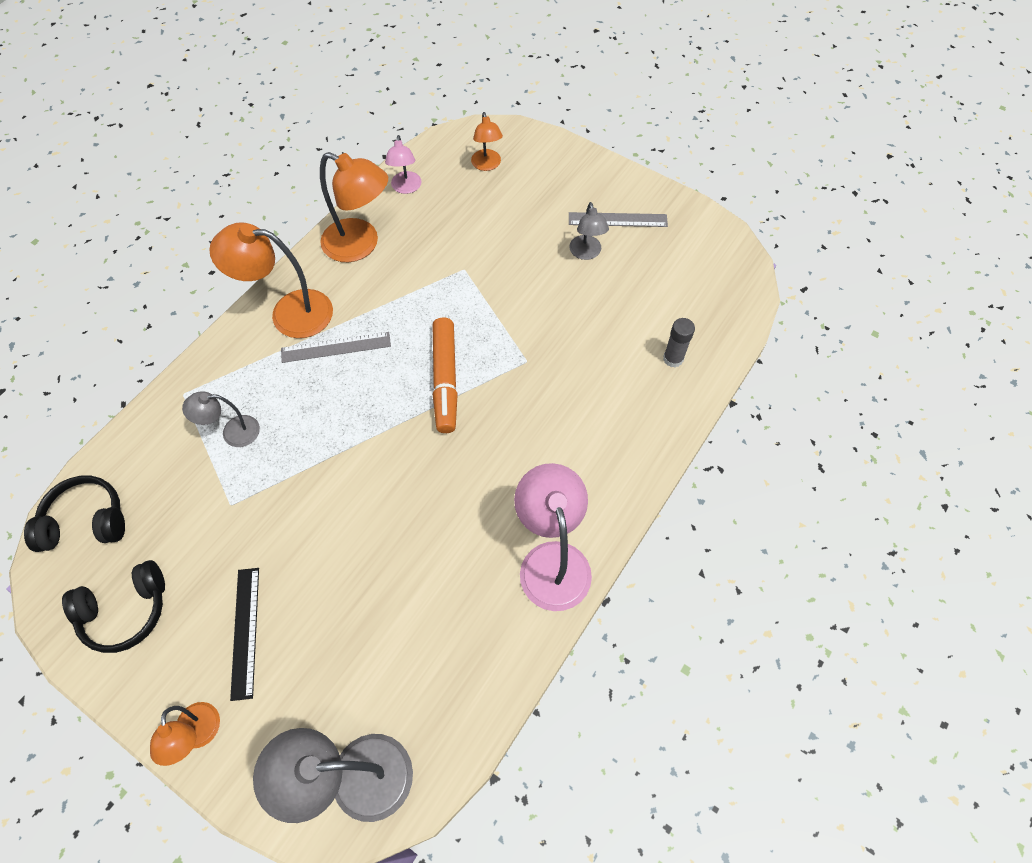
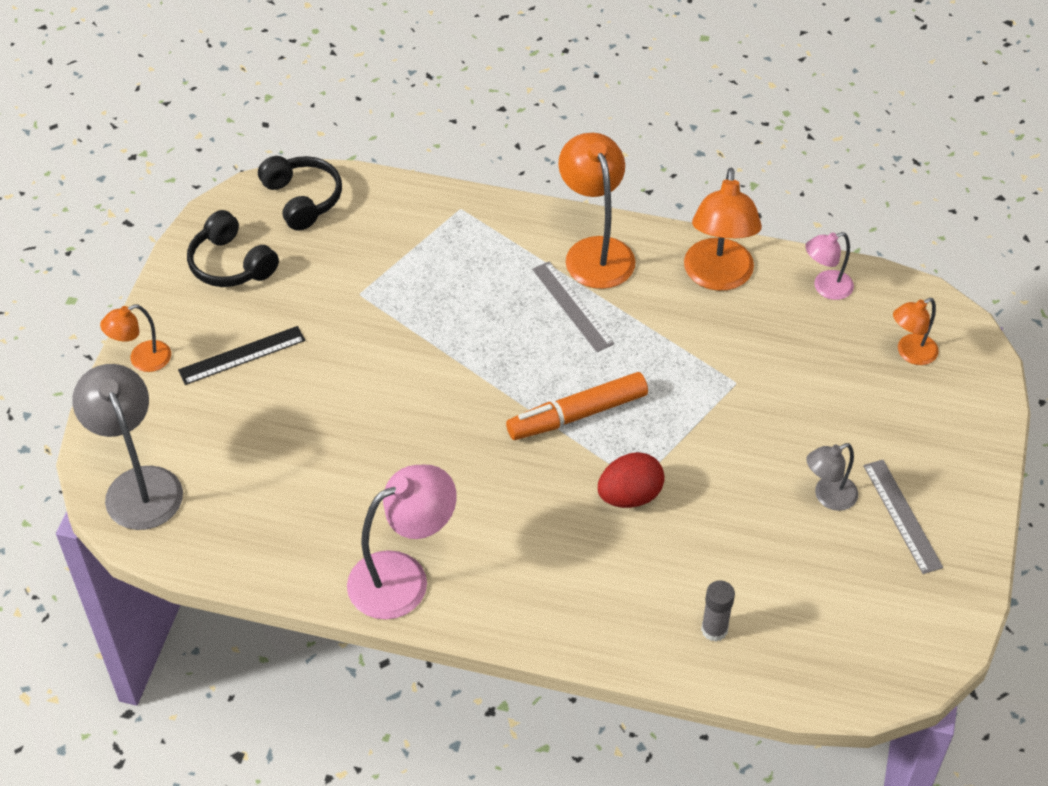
camera: 70 degrees right, 10 degrees down
(233, 432) = (435, 264): grey lamp -> none
(537, 371) = (630, 496): none -> red egg

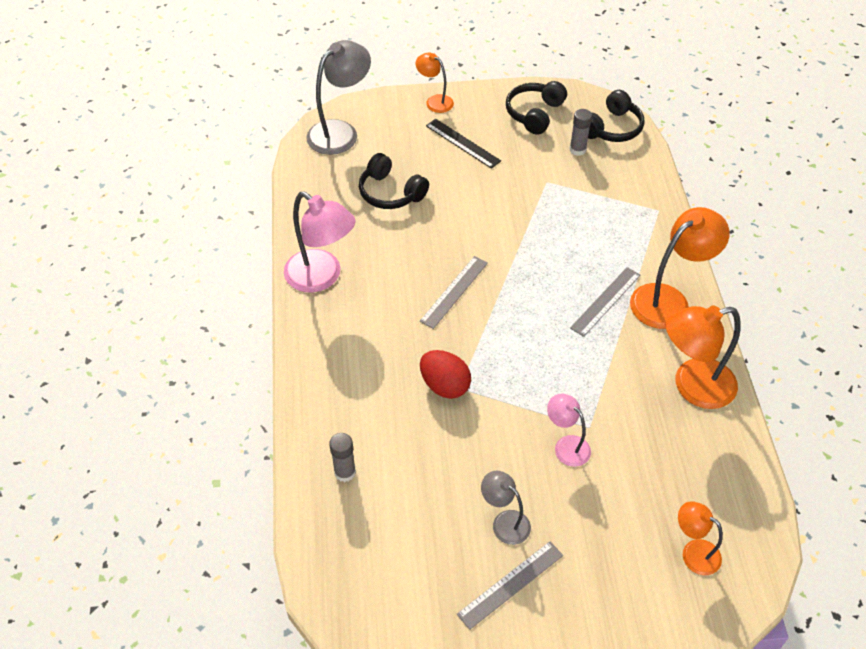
camera: 70 degrees right, 0 degrees up
(290, 460) = (390, 193): none -> black headphones
(321, 245) = (577, 150): none -> grey glue stick
(492, 443) = (454, 291): none -> grey ruler
(577, 415) = (504, 333): orange marker -> none
(825, 288) = (729, 467): pink lamp -> pink lamp (566, 445)

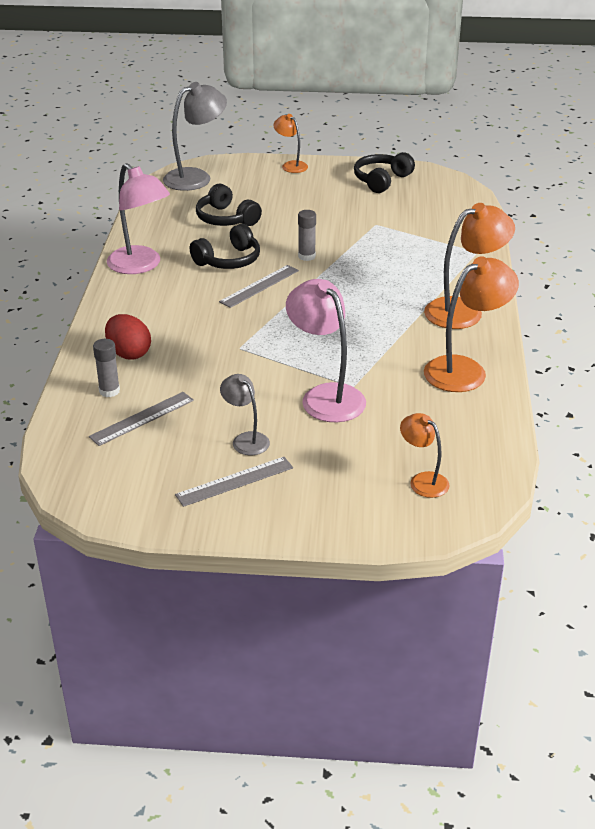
camera: 10 degrees right, 15 degrees down
(445, 385) = (225, 345): red egg -> red egg (129, 353)
(462, 143) = (306, 193): black ruler -> none
(566, 445) = (326, 396): pink lamp -> pink lamp, size x1.79
(577, 150) = (413, 206): grey glue stick -> grey glue stick (306, 256)
(606, 301) = (402, 306): grey ruler -> grey ruler (142, 418)
(612, 128) = (452, 195): black headphones -> black headphones (228, 260)
(692, 386) = (465, 370): orange lamp -> orange lamp turned 150 degrees clockwise

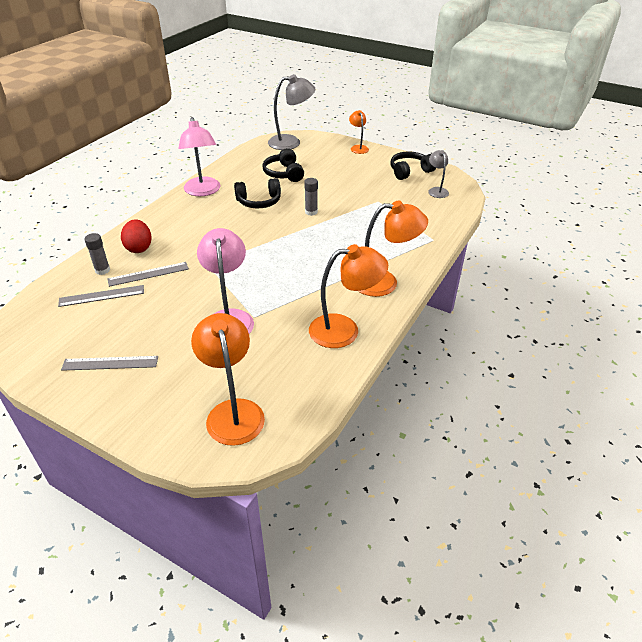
camera: 25 degrees right, 5 degrees up
(246, 439) = (147, 333): grey lamp -> grey lamp (436, 190)
(259, 286) = (261, 224): grey ruler -> grey ruler (148, 274)
(423, 480) = (233, 411): orange lamp -> orange lamp, size x1.79

